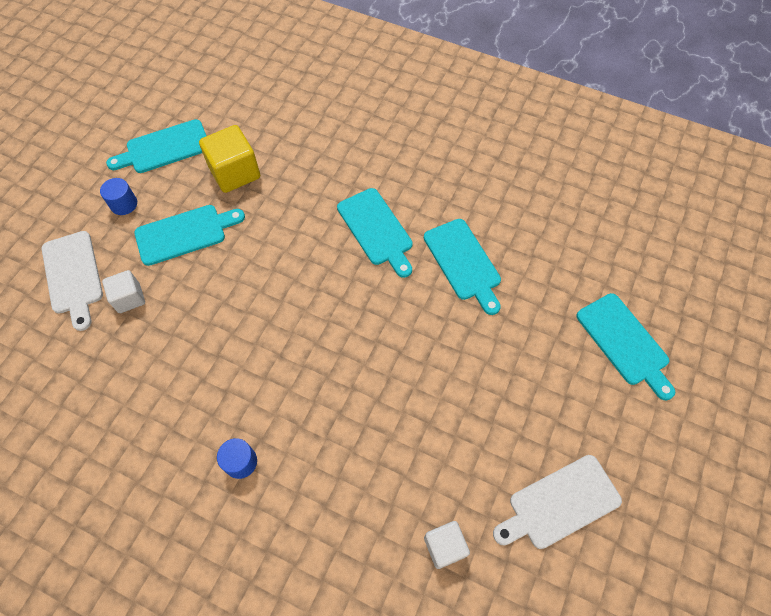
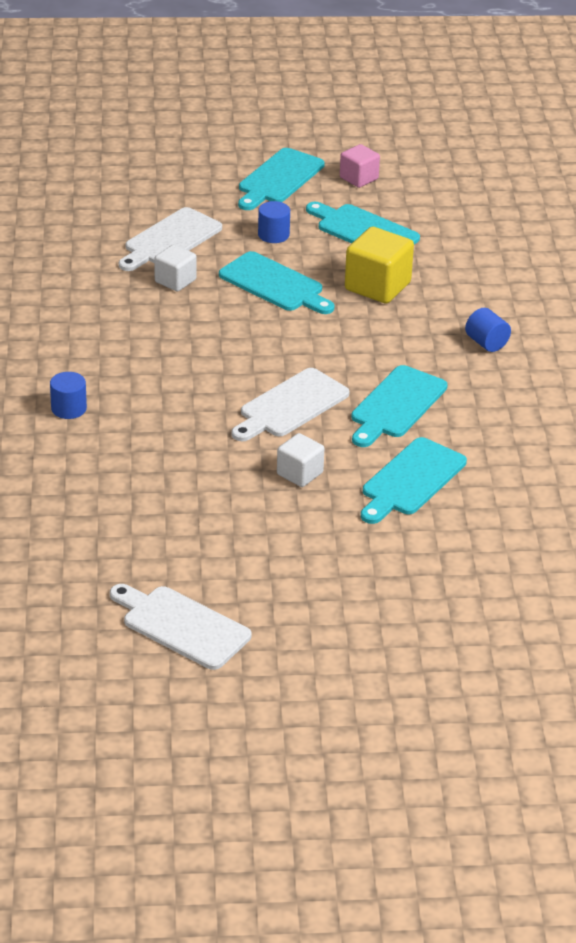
camera: 60 degrees right, 25 degrees down
(100, 120) = (359, 178): none -> pink cube
(337, 295) = (291, 406): none -> white cutting board
(341, 145) = (486, 343): none -> blue cylinder
(444, 546) = (82, 560): white cube -> white cube (300, 473)
(624, 342) = (413, 630): turquoise cutting board -> turquoise cutting board (279, 179)

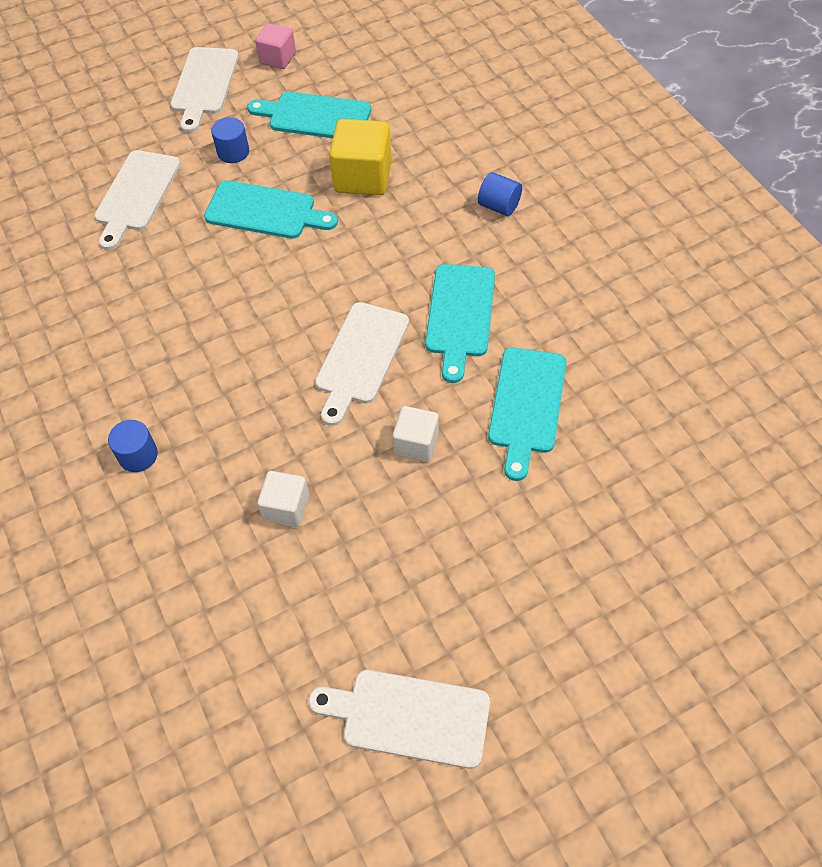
camera: 20 degrees left, 20 degrees up
(175, 281) = (166, 243): white cube -> white cube (286, 508)
(279, 179) = (204, 85): turquoise cutting board -> white cutting board

